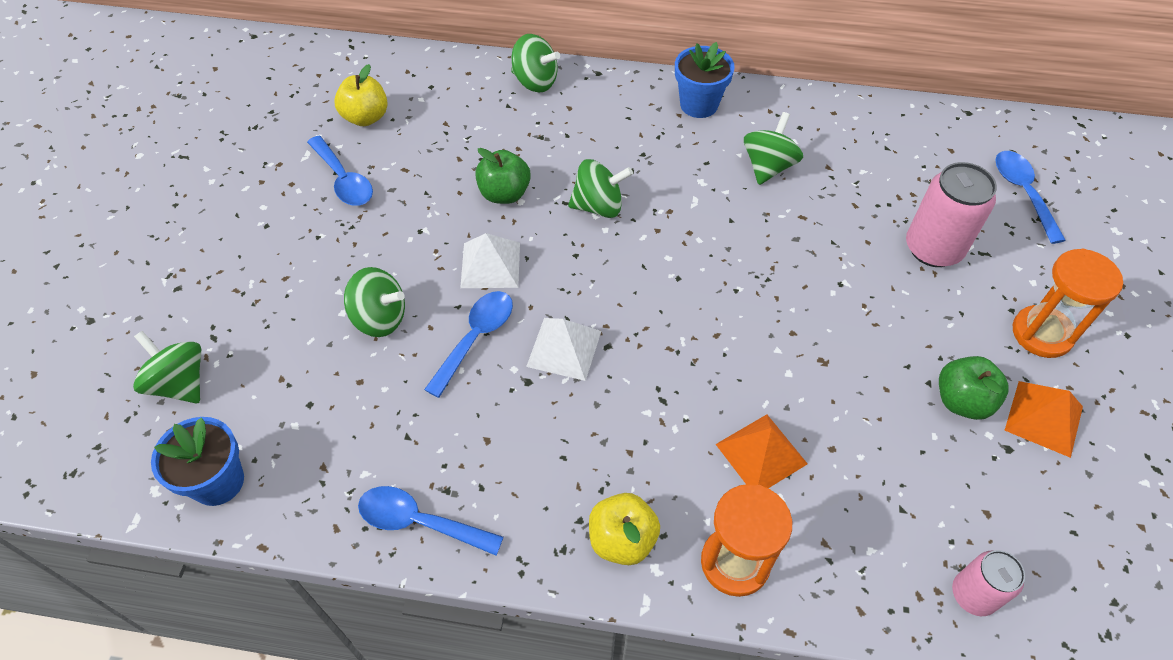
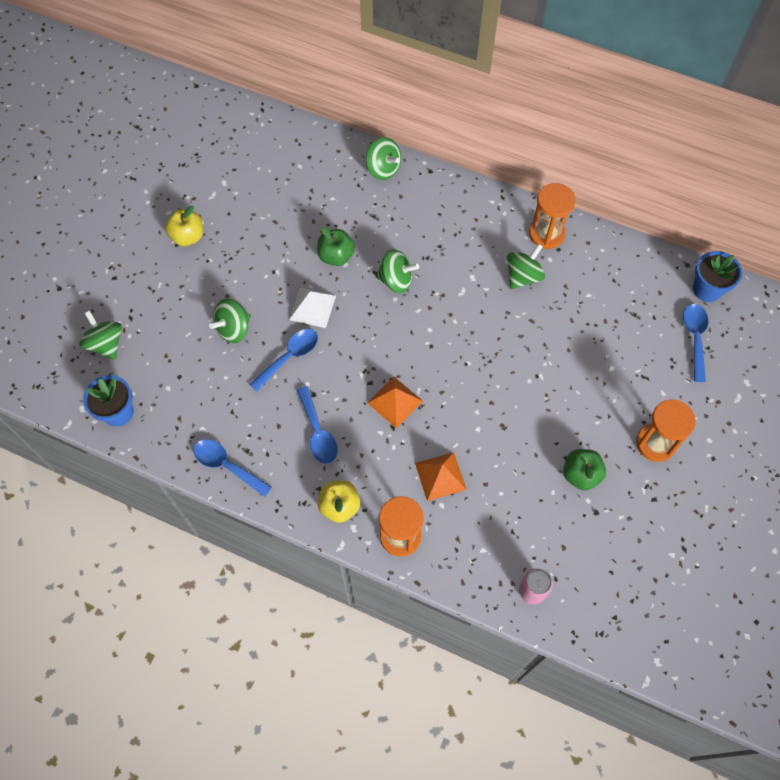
camera: 15 degrees right, 10 degrees up
(344, 180) = (233, 221): blue spoon -> blue spoon (318, 432)
(366, 117) = (258, 173): yellow apple -> yellow apple (188, 236)
(380, 318) = (233, 329): green spinning top -> green spinning top turned 105 degrees clockwise
(564, 348) = (342, 377): white pyramid -> none
(699, 105) = (493, 214): blue flower pot -> blue flower pot (707, 289)
(777, 113) = (546, 234): none -> orange hourglass
(933, 248) = (611, 365): pink can -> none
(1044, 418) = (628, 499): orange pyramid -> orange pyramid (395, 402)

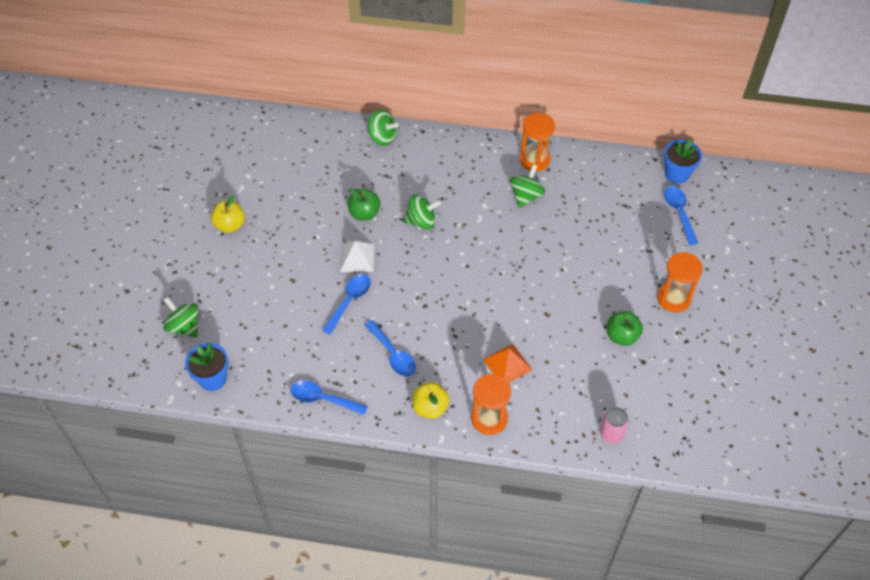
camera: 15 degrees left, 10 degrees down
(233, 329) = (294, 289): green spinning top -> none
(395, 402) = (451, 316): orange pyramid -> none

